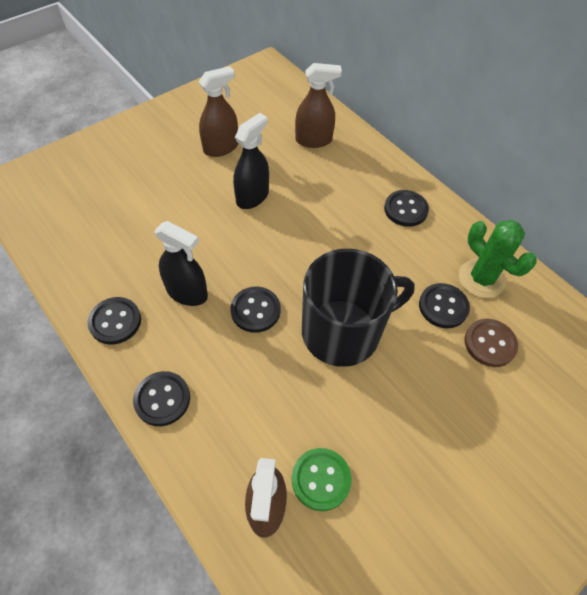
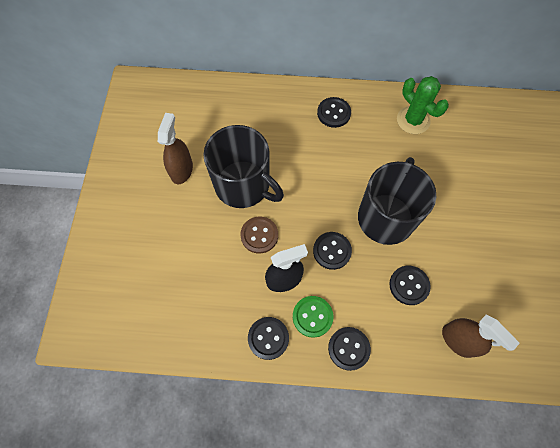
camera: 45 degrees left, 10 degrees up
(252, 197) = (243, 185): black spray bottle -> black mug
(313, 140) = (231, 113): brown spray bottle -> none
(321, 479) = (463, 301): green button -> green button (312, 316)
(443, 306) = (414, 154): black button -> black button (409, 285)
(481, 279) = (413, 120): green cactus -> green cactus turned 45 degrees clockwise
(490, 343) = (454, 153): brown button -> brown button (259, 235)

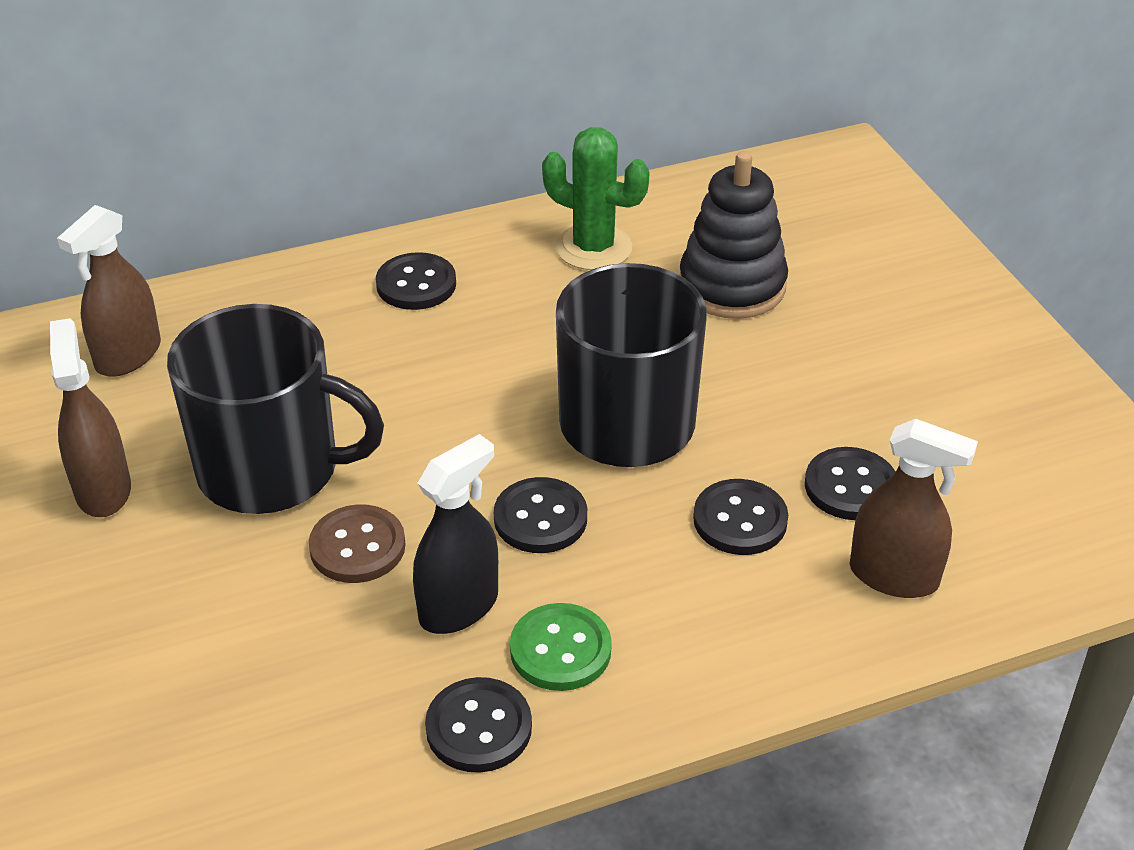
camera: 25 degrees left, 25 degrees down
(213, 108) = (128, 355): none -> brown spray bottle
(349, 348) = (673, 677): black button -> black button (850, 486)
(462, 163) = (732, 286): none -> black stacking toy

